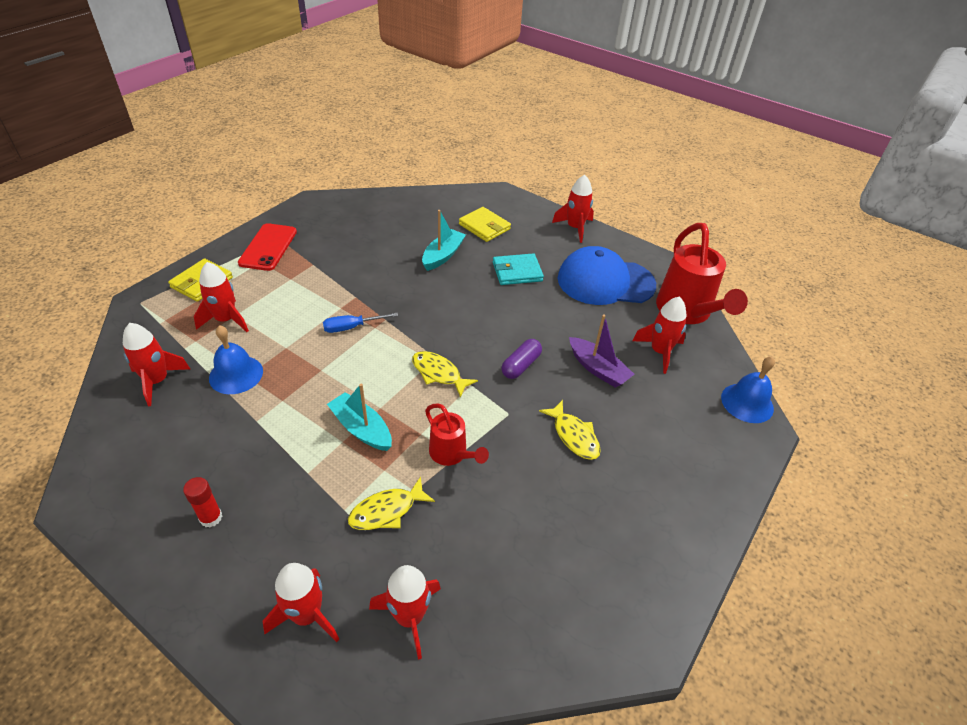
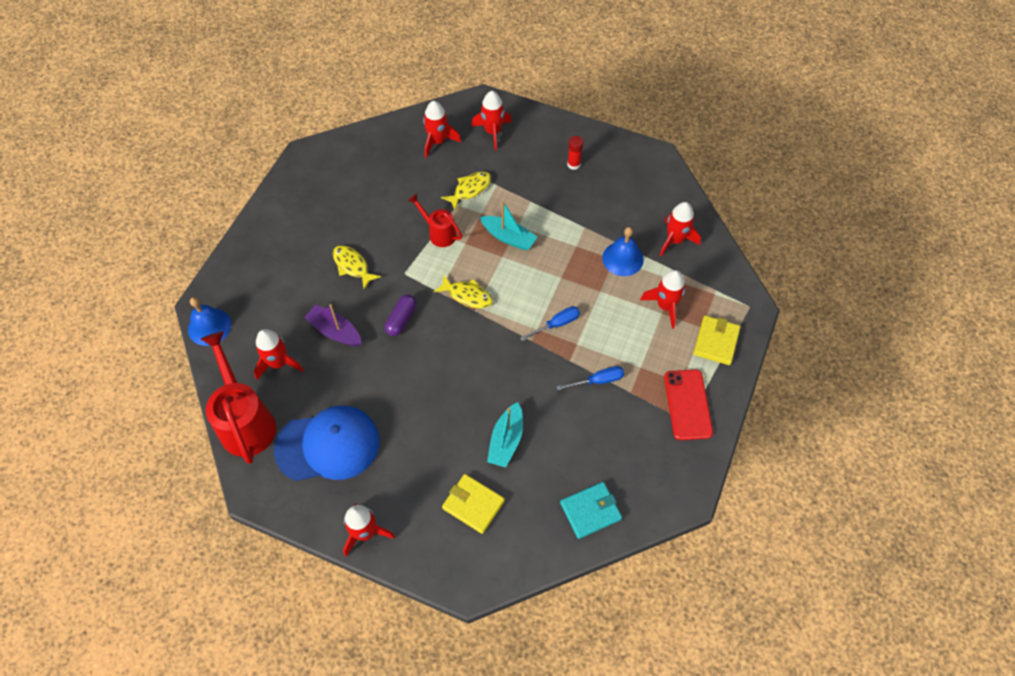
camera: 170 degrees right, 15 degrees up
(338, 277) = (598, 380): none -> blue screwdriver
(517, 272) = (423, 436): turquoise wallet -> turquoise wallet (590, 511)

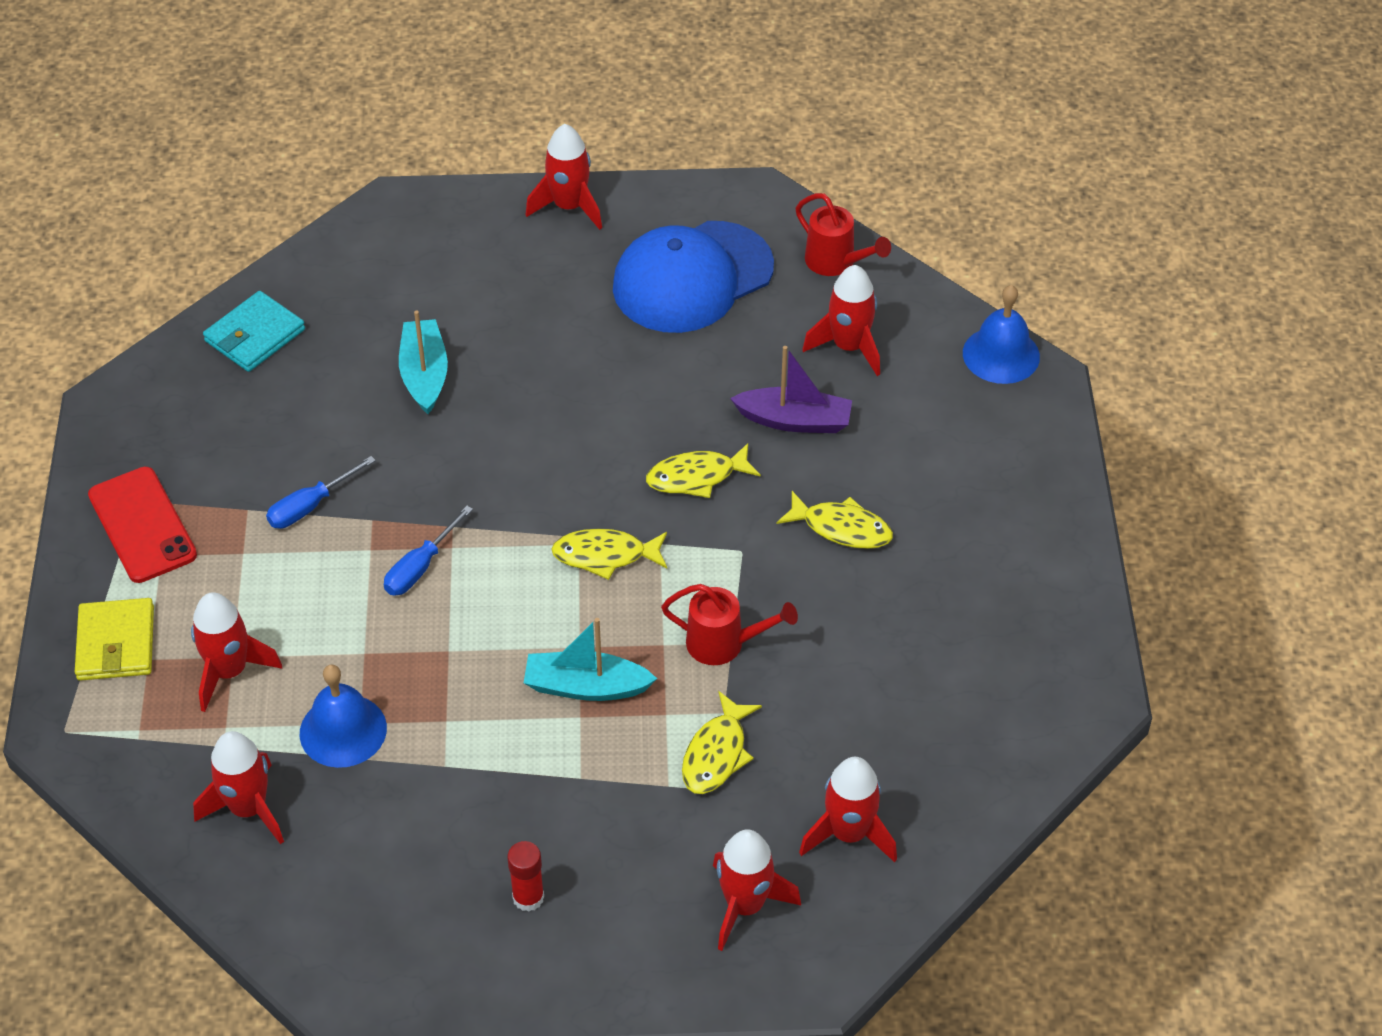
camera: 155 degrees right, 10 degrees down
(246, 421) = (836, 262): red watering can -> red watering can, size x0.54
(401, 319) = (696, 477): purple capsule -> yellow fish
(473, 504) = (434, 285): yellow wallet -> none

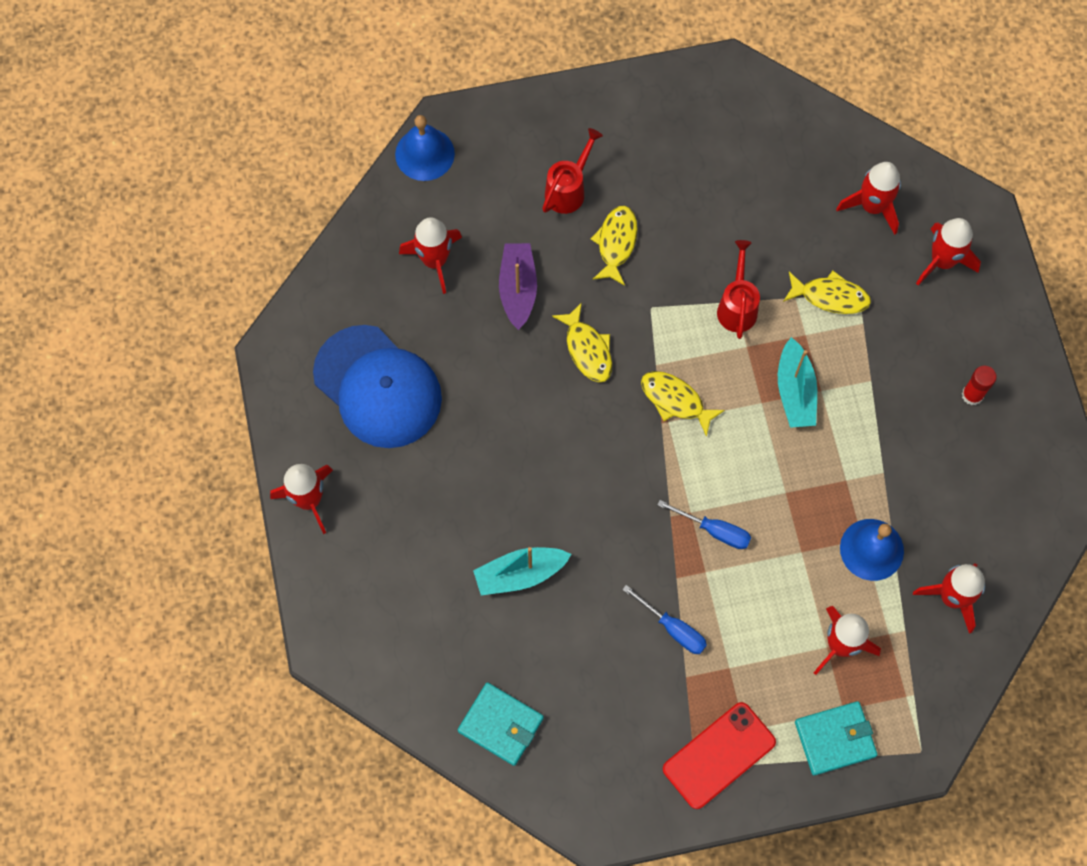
camera: 100 degrees left, 20 degrees up
(116, 643) = (835, 739): yellow wallet -> turquoise wallet
(605, 555) = (675, 400): yellow fish -> yellow fish turned 135 degrees clockwise
(836, 262) = (344, 281): red watering can -> red watering can (568, 190)

